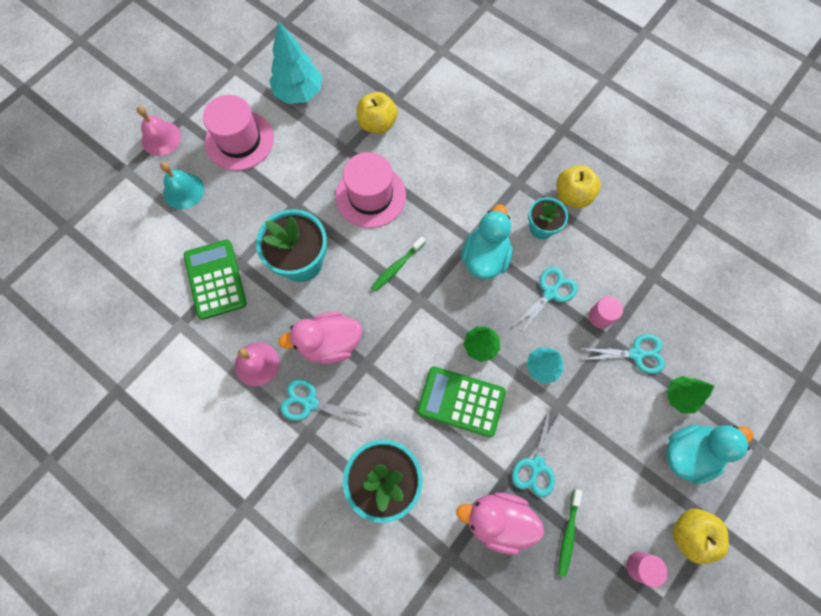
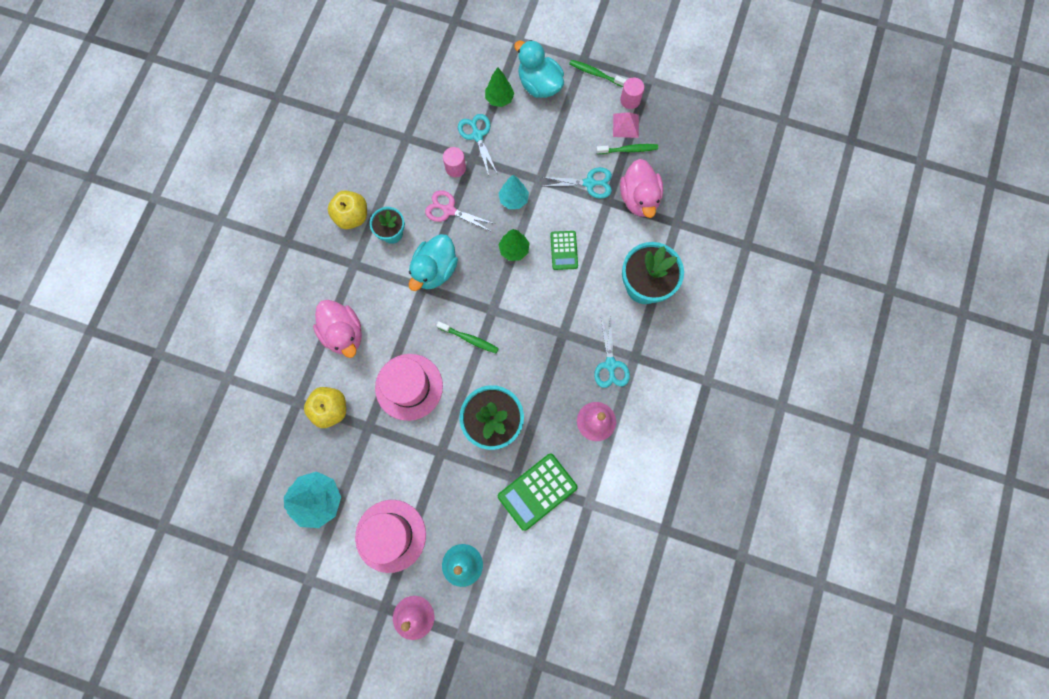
camera: 110 degrees left, 5 degrees up
(329, 343) = (556, 369): pink duck -> pink duck (343, 333)
(461, 402) = (564, 250): green calculator -> green calculator, size x0.61
(485, 257) = (435, 270): turquoise duck -> turquoise duck turned 60 degrees counterclockwise
(550, 293) = (449, 210): turquoise scissors -> pink scissors
(604, 545) = (626, 125): none -> pink pyramid
(690, 534) = (595, 73): yellow apple -> green toothbrush

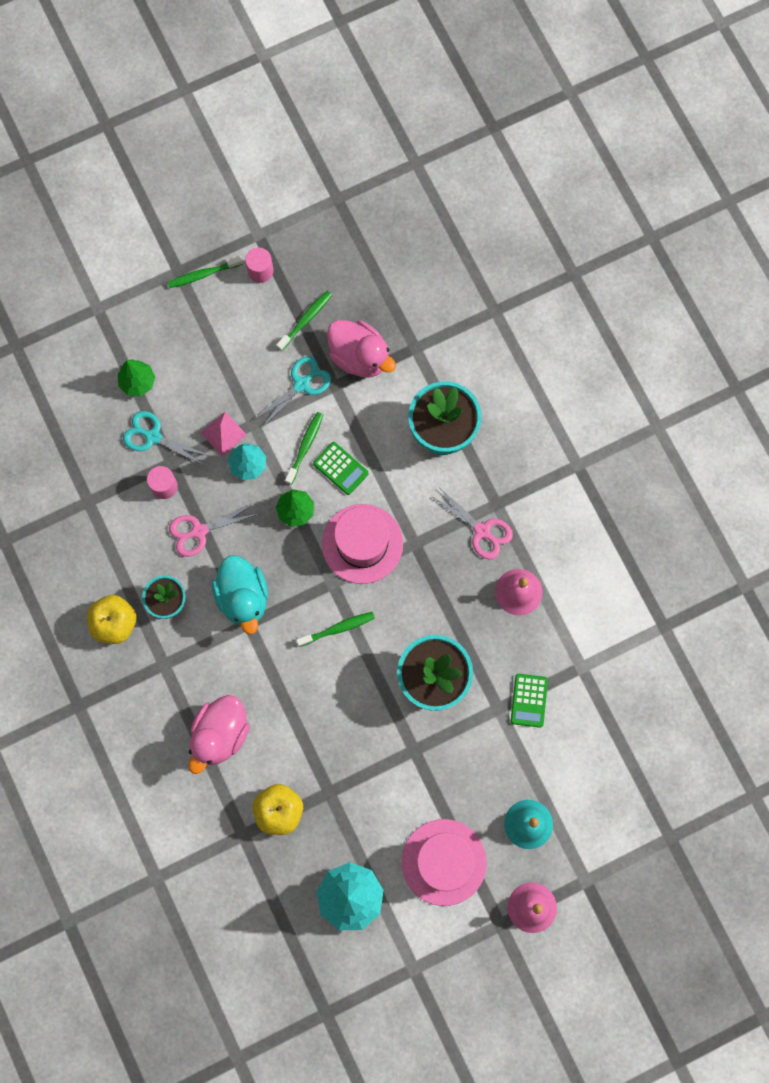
camera: 45 degrees left, 0 degrees up
(343, 333) = (220, 734): pink duck -> pink duck turned 105 degrees clockwise
(409, 387) = (328, 722): pink hat -> pink hat (362, 544)
(537, 491) = (529, 700): green calculator -> green calculator, size x0.61
(539, 85) = (161, 334): turquoise duck -> none
(556, 219) = (305, 447): none -> green toothbrush
(610, 364) = (482, 531): turquoise scissors -> pink scissors
(626, 125) = (280, 299): pink pyramid -> pink pyramid (223, 433)

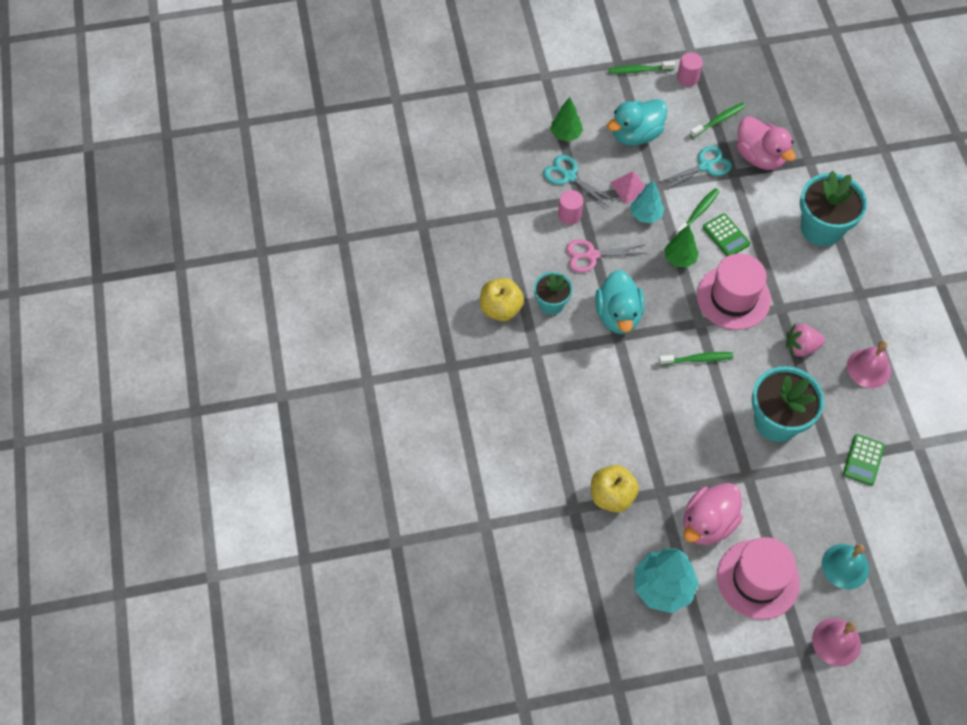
camera: 15 degrees right, 15 degrees down
(216, 362) = (636, 135): none -> turquoise duck
(220, 734) = (572, 419): pink duck -> pink duck (707, 523)
(444, 585) = (801, 347): none -> pink strawberry
(482, 531) = (843, 312): pink scissors -> none

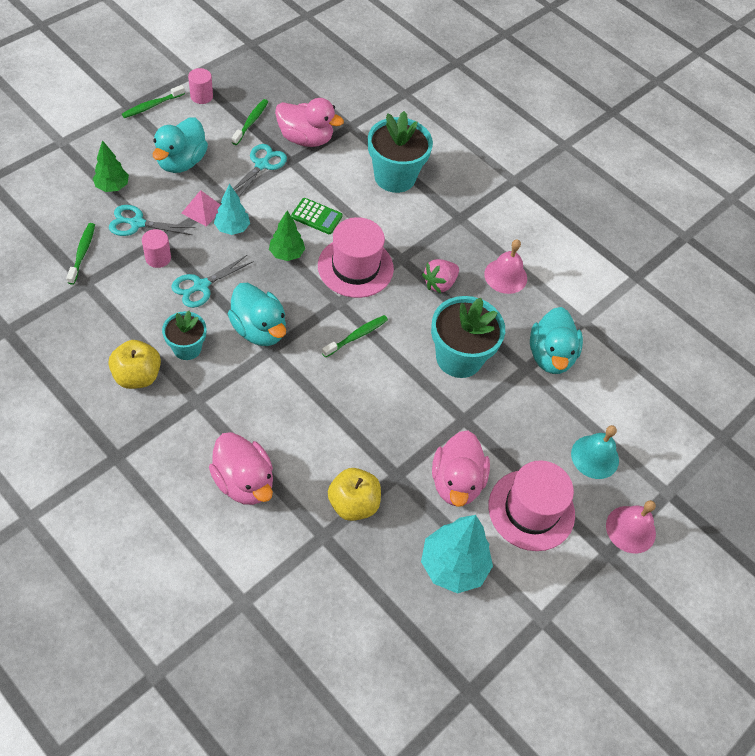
camera: 40 degrees left, 5 degrees down
(536, 434) = (244, 482): none -> pink duck
(591, 255) = (201, 286): pink scissors -> turquoise scissors
(698, 212) = (279, 207): green toothbrush -> green toothbrush (82, 253)
(863, 460) = (550, 356): green calculator -> turquoise duck

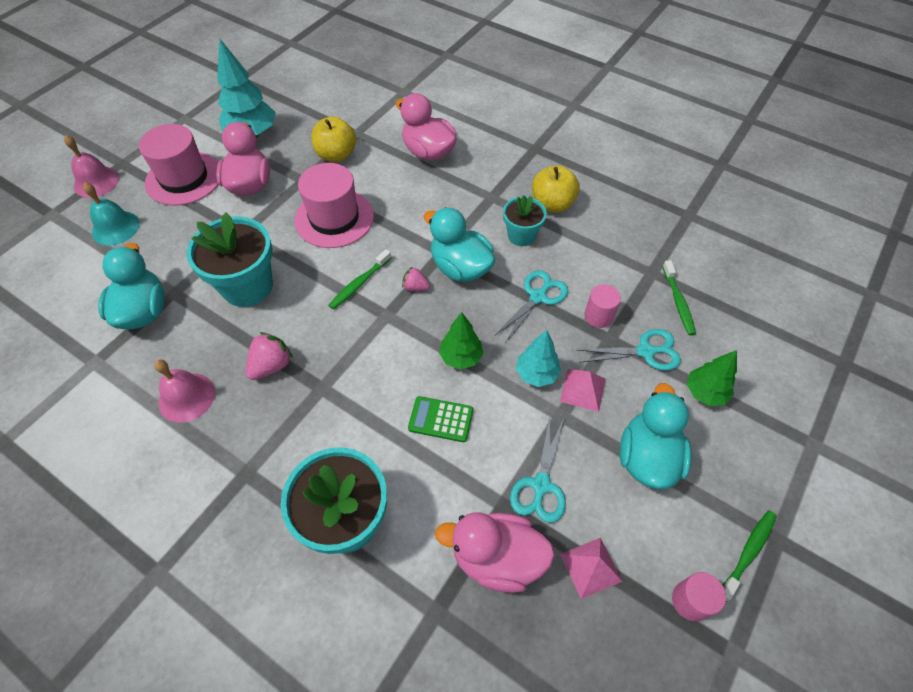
camera: 175 degrees right, 0 degrees up
(251, 122) = (590, 567): green toothbrush -> pink pyramid
(306, 321) = (415, 287): none -> pink strawberry
(355, 267) = (376, 361): pink hat -> pink hat (334, 218)

